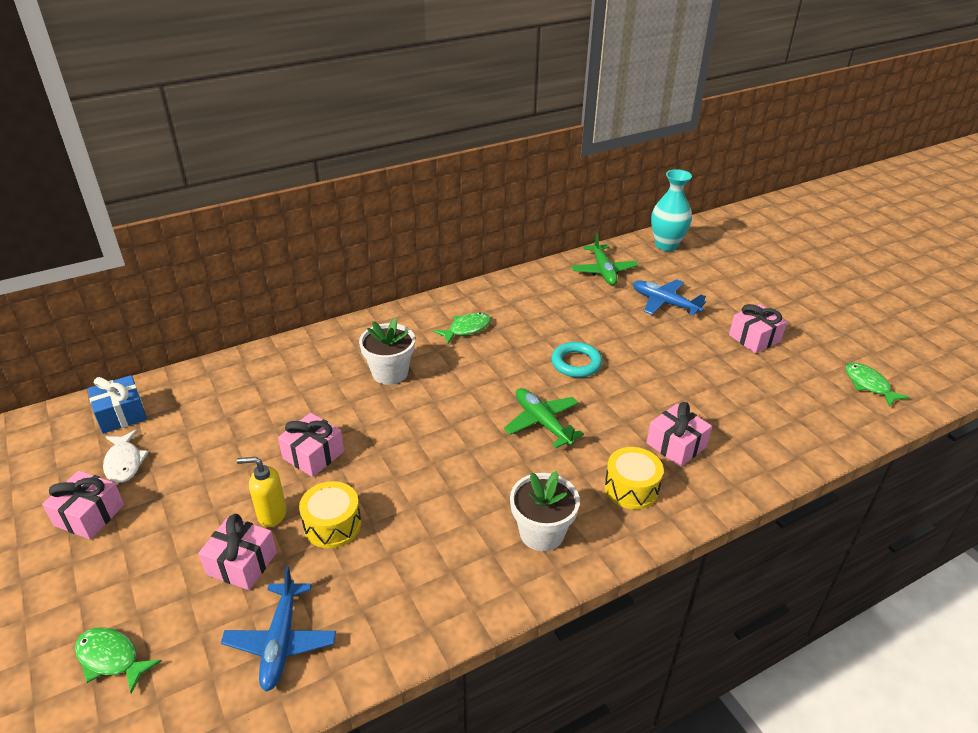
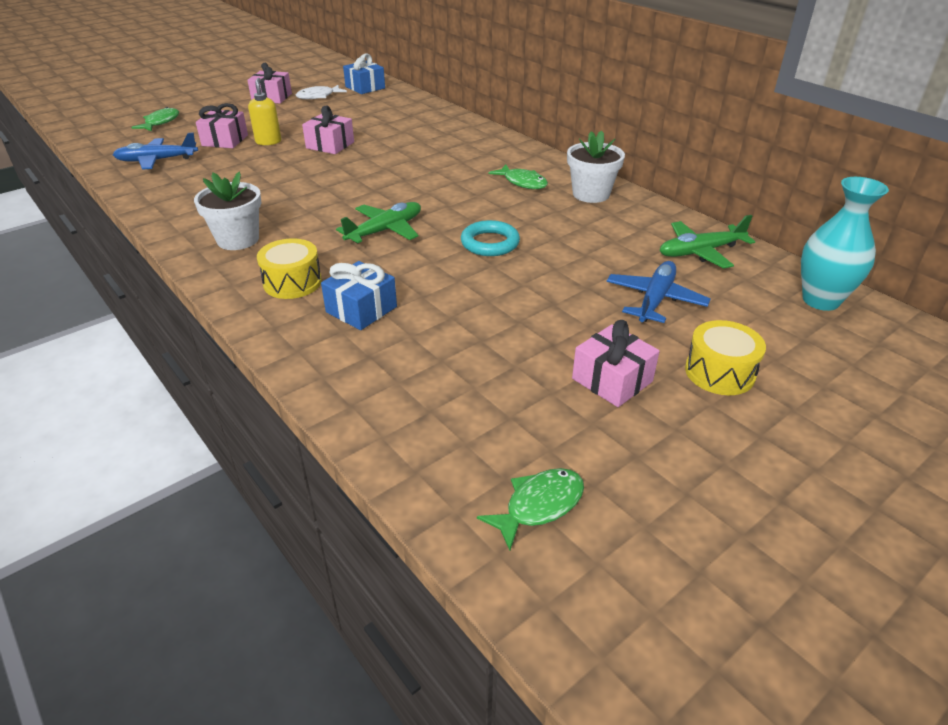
camera: 80 degrees right, 0 degrees up
(332, 525) = (256, 161): yellow drum -> yellow drum (719, 372)
(390, 373) = (439, 158): white flower pot -> white flower pot (591, 194)
(676, 445) = (361, 309): pink gift -> blue gift

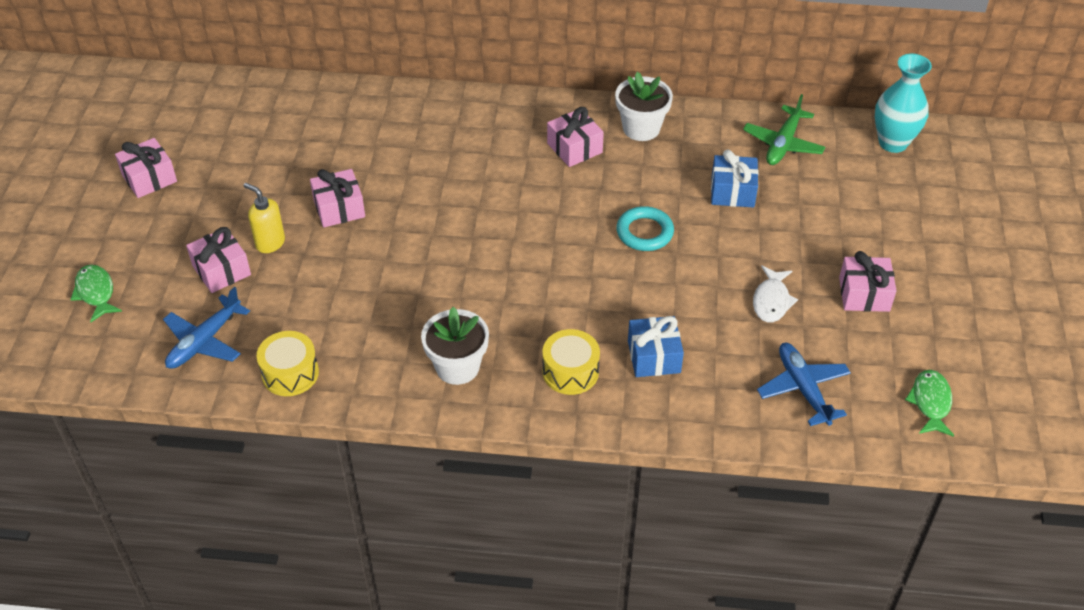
camera: 45 degrees left, 10 degrees up
(318, 96) = (200, 146): white fish -> white fish (771, 301)
(365, 87) = (225, 101): blue gift -> blue gift (732, 191)
(385, 230) = (553, 274): green plane -> none
(522, 182) = (574, 148): green fish -> pink gift
(655, 300) = (809, 210): blue plane -> blue plane (803, 388)
(719, 372) = (906, 245): yellow drum -> yellow drum (290, 373)

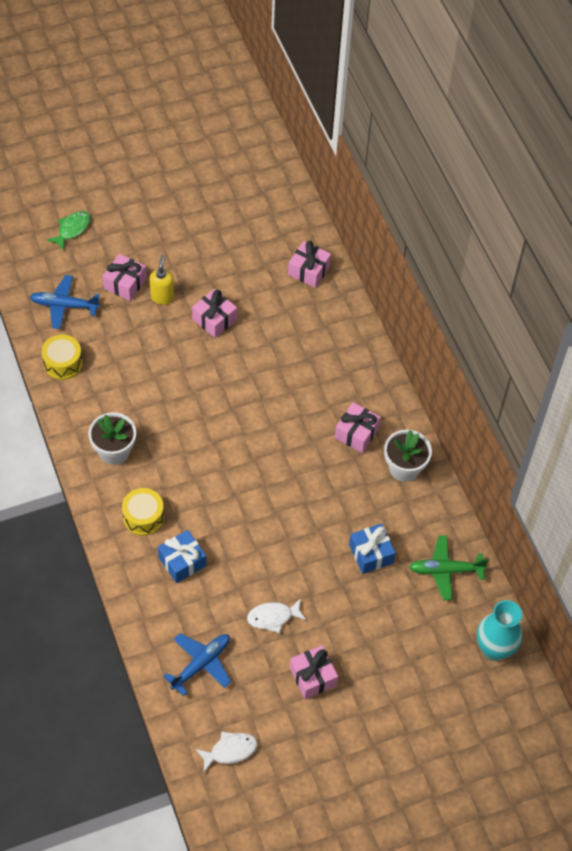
camera: 60 degrees right, 10 degrees up
(149, 178) = (181, 202): pink gift -> pink gift (309, 270)
(644, 232) = (295, 512): turquoise ring -> none
(930, 402) = (230, 751): green fish -> white fish

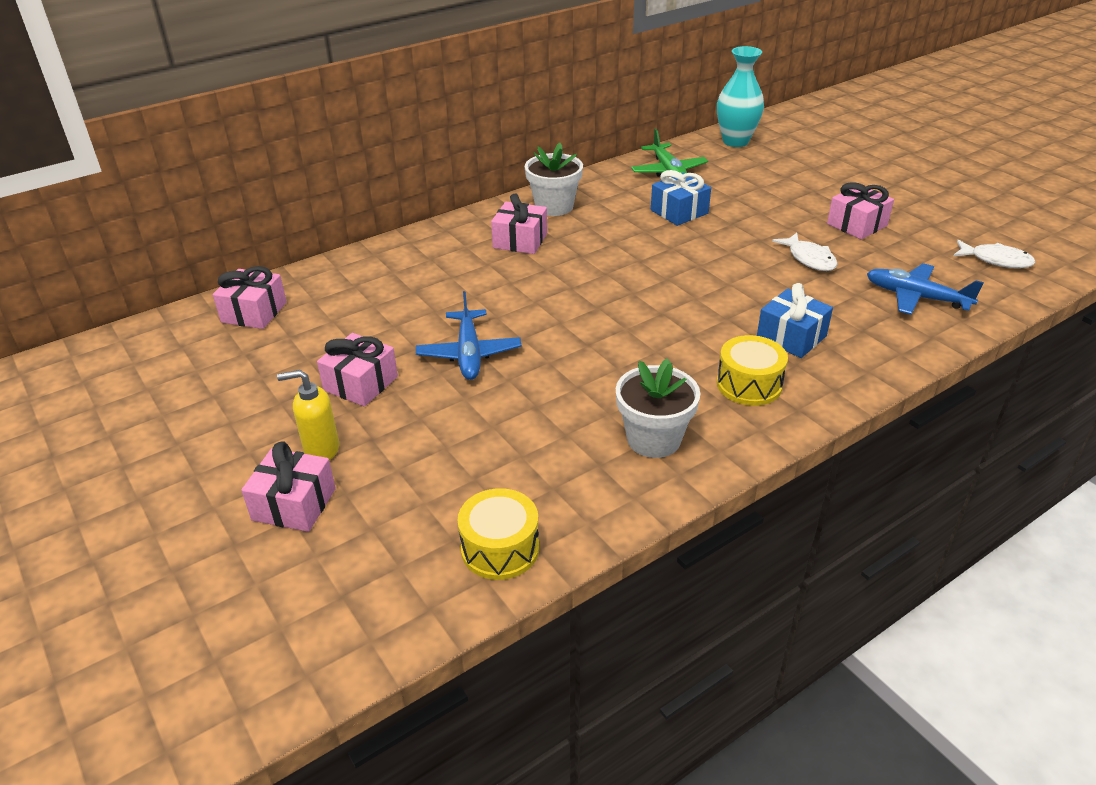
camera: 100 degrees left, 20 degrees down
(64, 305) = (359, 582): blue plane -> blue plane (469, 353)
(72, 229) = (147, 622): green fish -> none
(230, 751) = (996, 260): white fish -> white fish turned 150 degrees clockwise

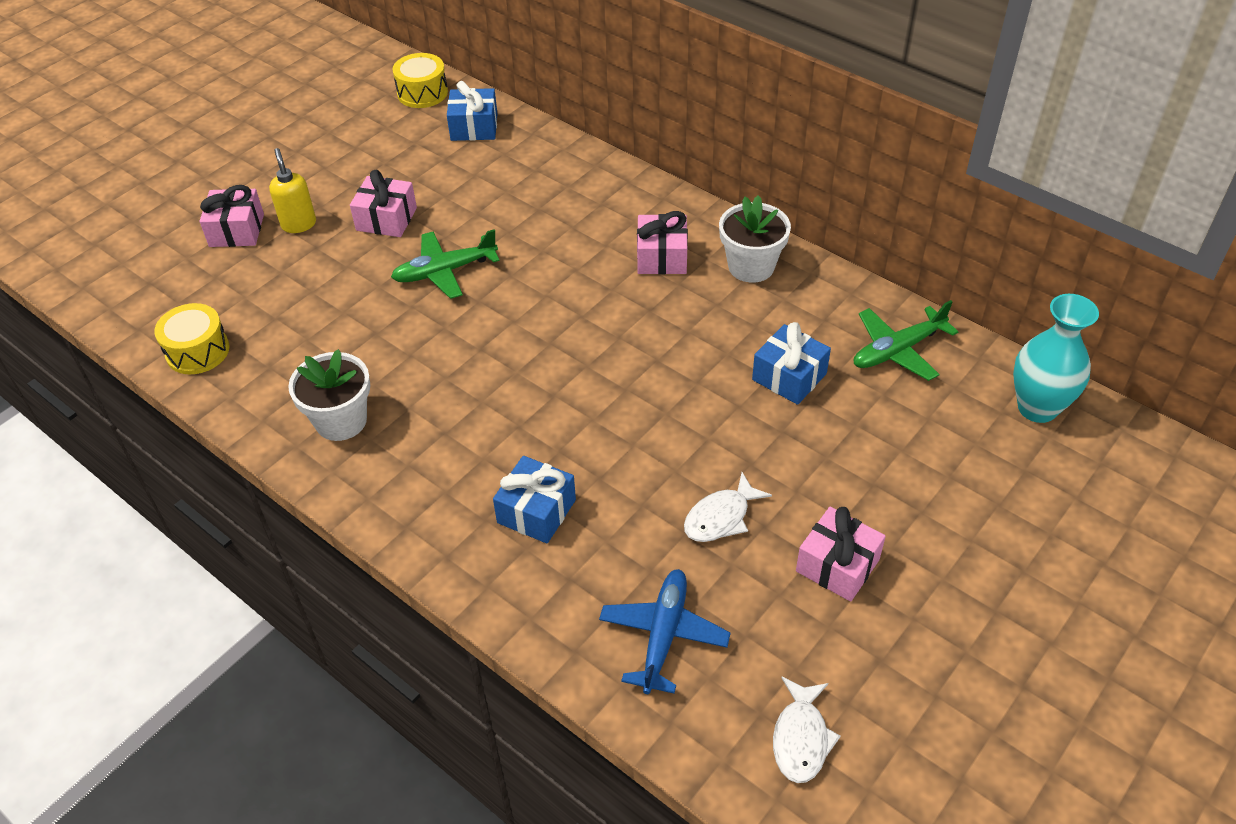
camera: 75 degrees right, 10 degrees up
(254, 312) = (474, 127): pink gift -> blue gift
(469, 353) = (445, 271): blue plane -> green plane
(749, 384) = (439, 482): yellow drum -> yellow drum (422, 93)

